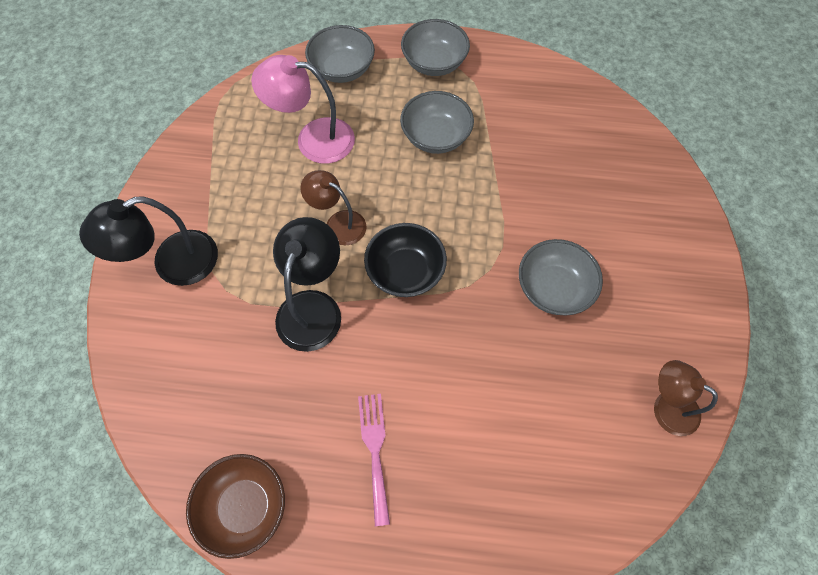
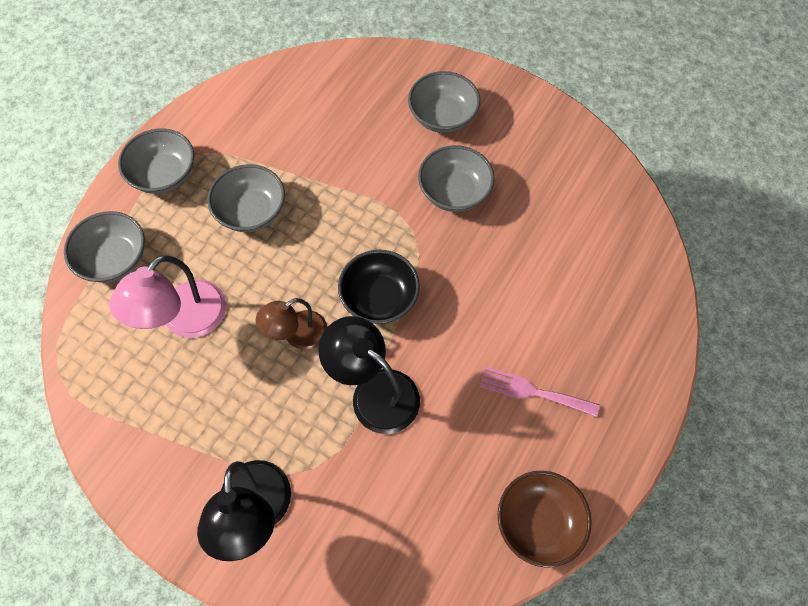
camera: 65 degrees left, 0 degrees up
(633, 242) = (442, 116): none -> grey bowl
(666, 406) = (586, 166): brown lamp -> none

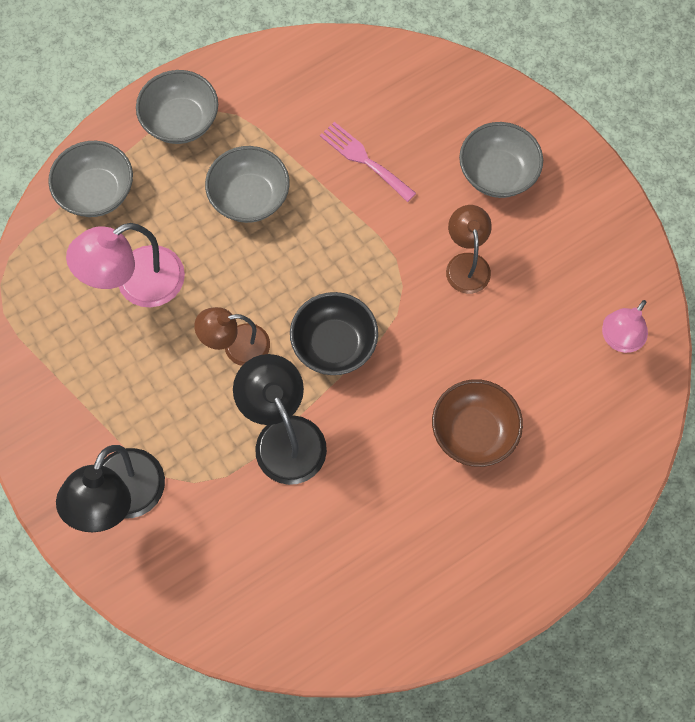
camera: 25 degrees right, 5 degrees up
(454, 192) = (466, 264): grey bowl -> brown lamp
(532, 392) = (438, 506): pink fork -> pink fork (364, 159)
(538, 522) = (378, 630): brown bowl -> brown bowl (473, 431)
(601, 200) = (618, 339): none -> pink lamp

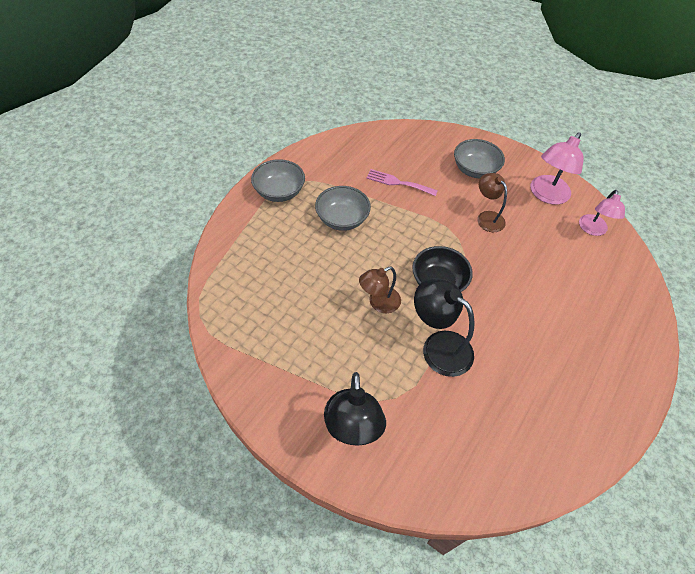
camera: 25 degrees left, 15 degrees down
(97, 192) = (243, 243): grey bowl -> none
(137, 284) = (295, 287): pink lamp -> pink lamp (546, 195)
(473, 431) = (549, 304): brown bowl -> none

